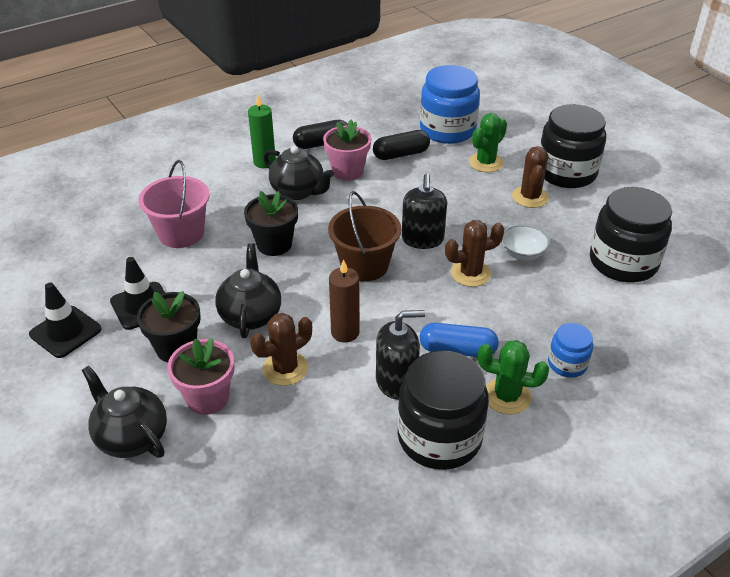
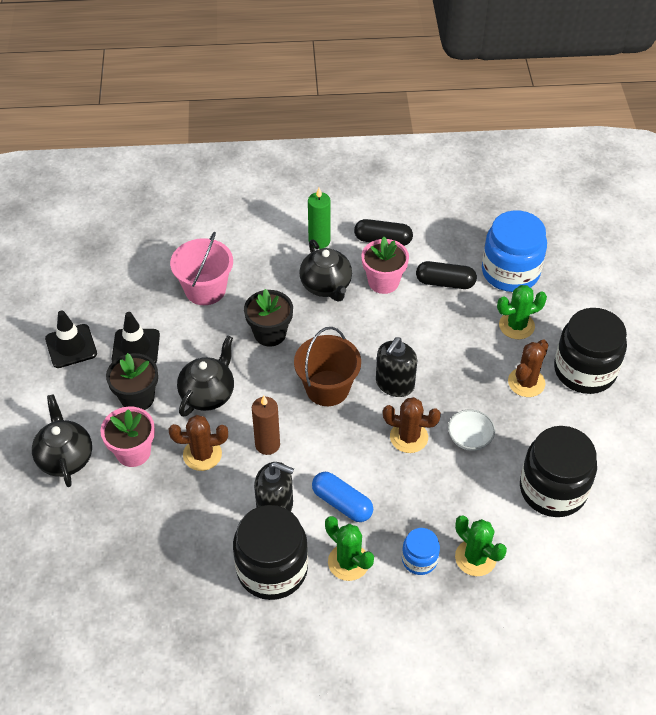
camera: 30 degrees right, 10 degrees up
(612, 340) = (475, 558): none -> green cactus

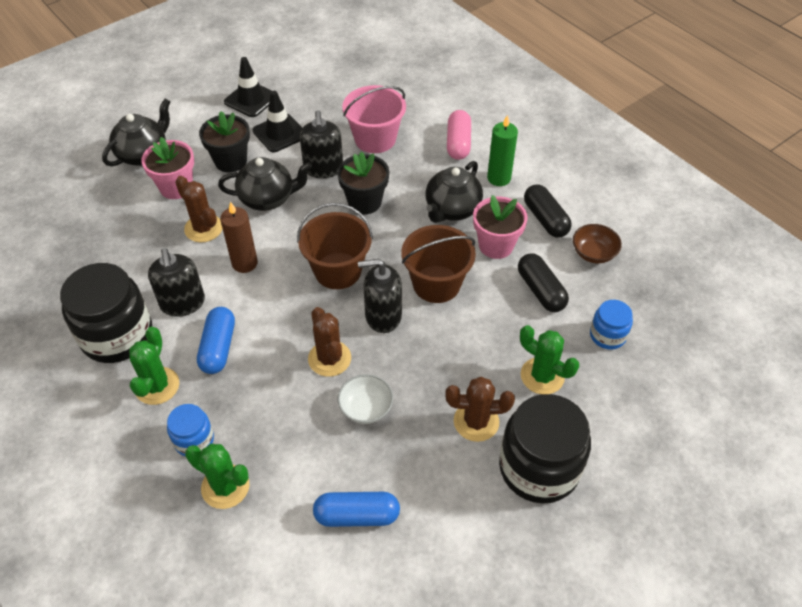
camera: 55 degrees right, 0 degrees up
(207, 340) = (323, 168): none -> black soap dispenser
(260, 242) = (458, 143): none -> pink capsule
(390, 336) = (436, 284): none -> brown bucket
(436, 234) = (593, 253): none -> brown bowl
(475, 558) = (225, 487): green cactus -> green cactus turned 75 degrees counterclockwise
(510, 272) = (607, 335): blue jar -> blue jar, size x0.51
(552, 489) = (357, 515): black jar -> blue capsule

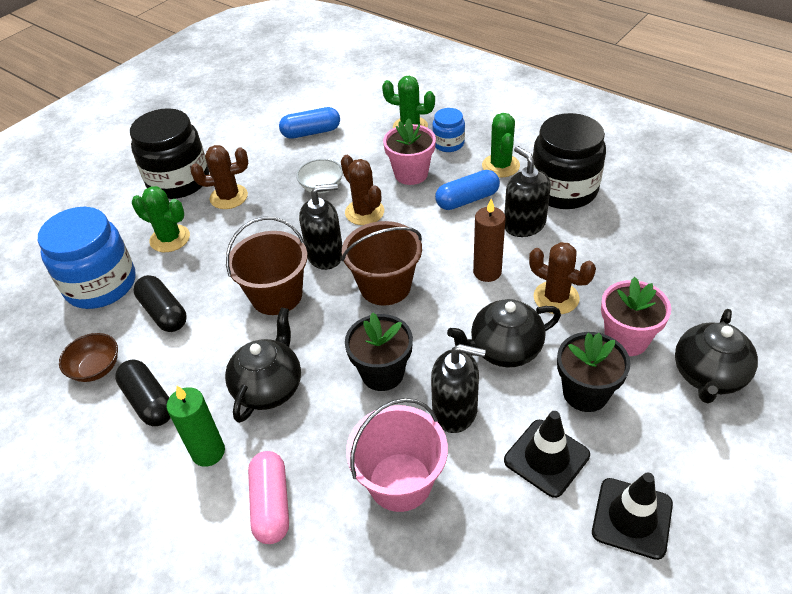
camera: 170 degrees right, 5 degrees down
(218, 347) = (467, 200): blue capsule -> blue capsule turned 75 degrees clockwise
(323, 168) = (455, 411): black soap dispenser -> black soap dispenser turned 120 degrees clockwise
(496, 245) = (212, 352): pink flower pot -> pink flower pot (411, 174)
(607, 335) = (101, 284): blue jar -> blue jar, size x1.97

